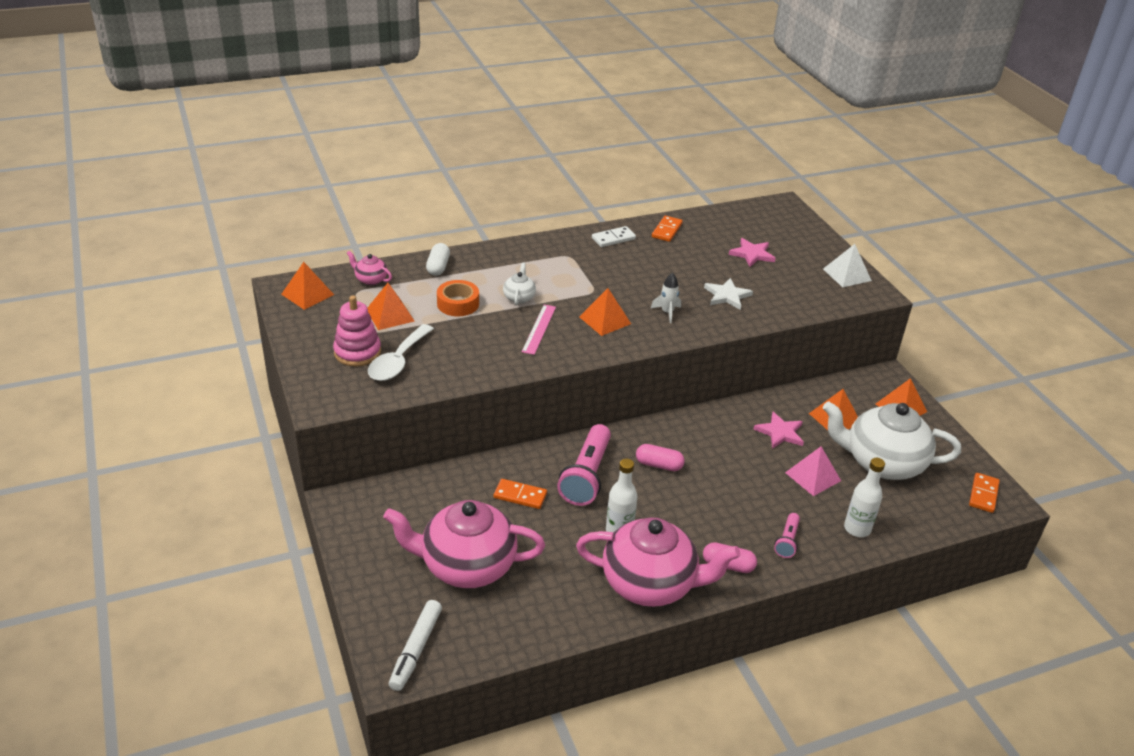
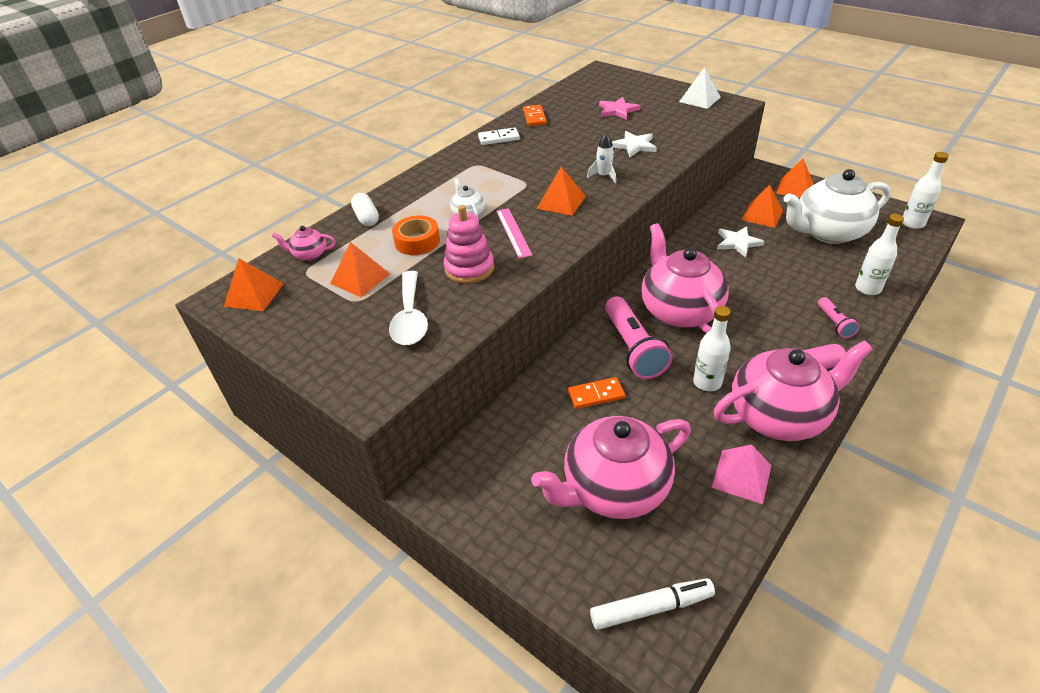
camera: 25 degrees left, 5 degrees up
(357, 352) = (360, 327): pink stacking toy -> pink stacking toy (469, 268)
(416, 649) = (651, 608): white marker -> white marker turned 90 degrees counterclockwise
(613, 239) = (499, 138): white domino -> white domino turned 45 degrees clockwise
(659, 465) = (679, 310): pink capsule -> pink teapot
(780, 432) = (737, 243): pink star -> white star
(812, 476) = (795, 264): pink pyramid -> pink pyramid (741, 476)
(983, 494) = (912, 223): orange domino -> white bottle

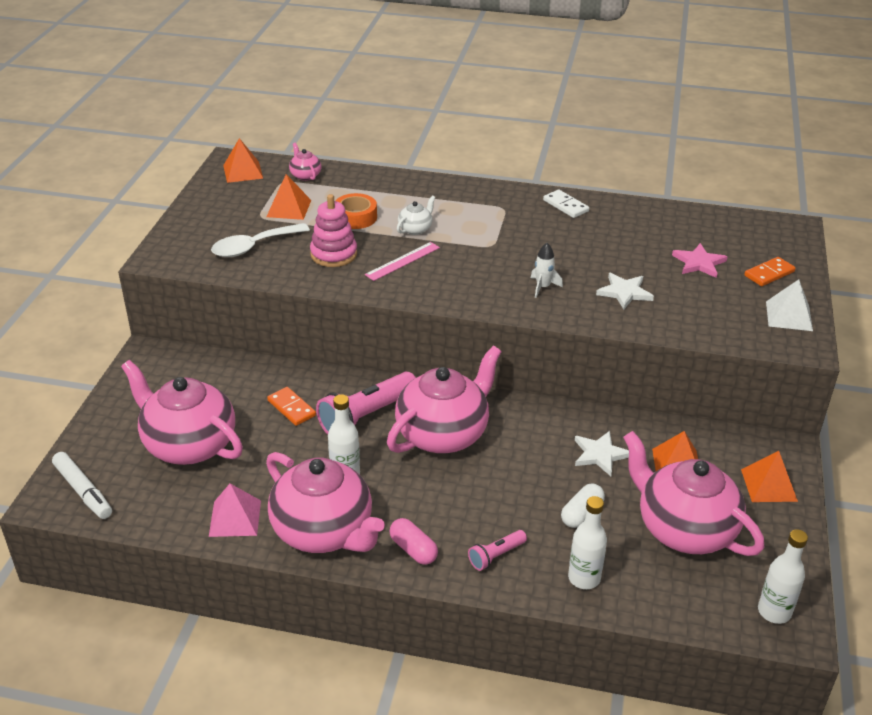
camera: 60 degrees right, 5 degrees down
(366, 218) = (373, 182): white capsule -> white capsule (581, 514)
(534, 117) = (630, 214): orange domino -> orange domino (769, 274)
(561, 202) = (473, 274): orange pyramid -> none
(827, 232) = (684, 529): white teapot -> pink teapot

